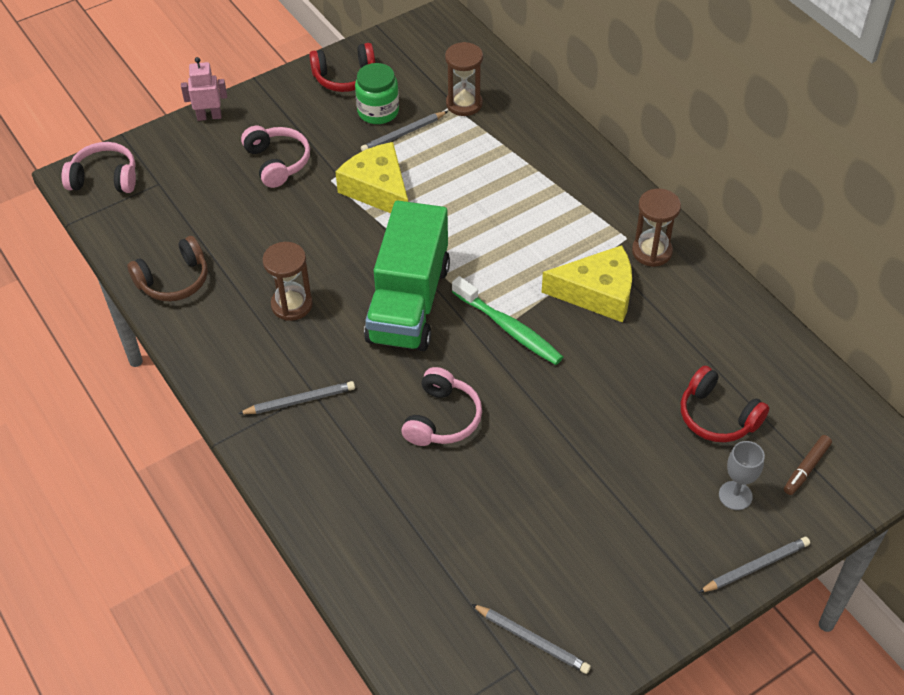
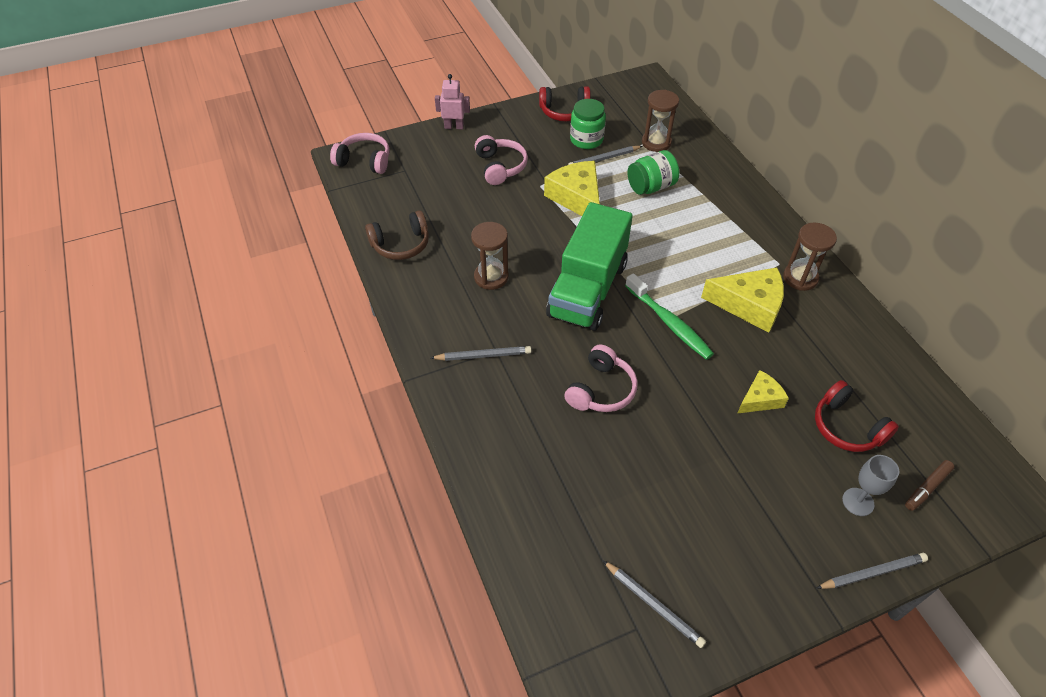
camera: 10 degrees right, 0 degrees up
(465, 163) = (651, 187): none -> green jar
(620, 400) = (760, 399): none -> yellow cheese

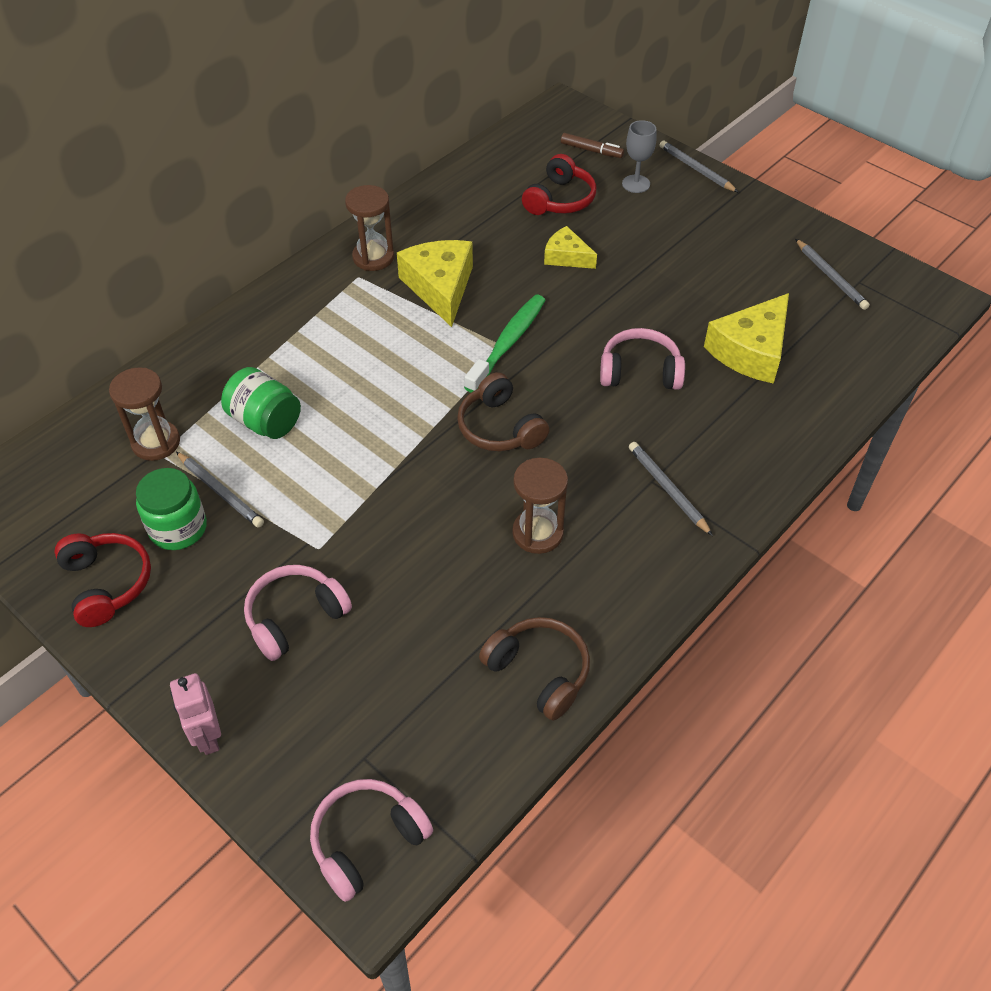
camera: 115 degrees left, 0 degrees up
(364, 161) = (367, 841): pink headphones -> pink headphones turned 60 degrees clockwise
(577, 198) = (327, 495): yellow cheese -> yellow cheese (751, 350)
(587, 289) = (500, 428): green truck -> brown headphones
(654, 605) = (831, 277): grey pencil -> grey pencil turned 135 degrees clockwise

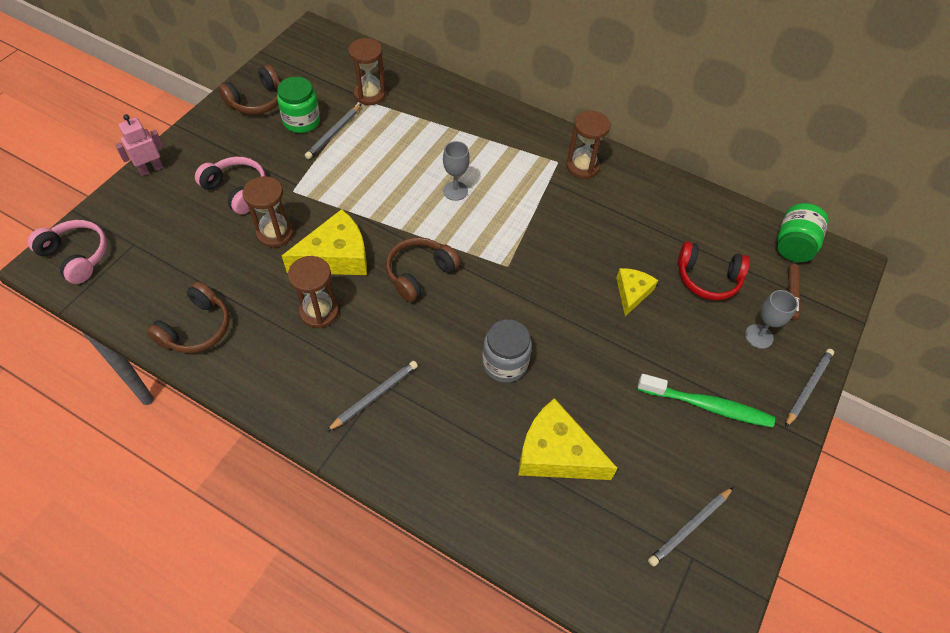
camera: 75 degrees right, 5 degrees up
(107, 584) = (257, 101): red headphones -> brown headphones
(265, 421) = (398, 142): green jar -> green jar (793, 245)
(375, 376) = (455, 191): none -> grey goblet
(393, 573) = (275, 233): none -> brown hourglass
(440, 287) = (562, 213): yellow cheese -> yellow cheese (336, 256)
(508, 343) = (513, 266): green toothbrush -> green toothbrush (707, 406)
(640, 372) = (504, 363): pink headphones -> grey jar

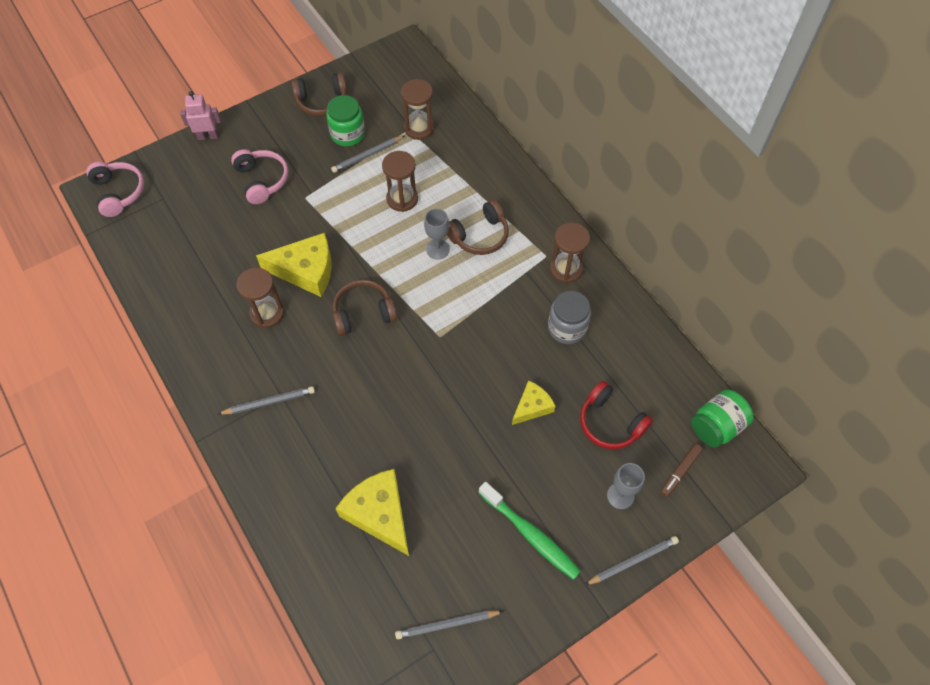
camera: 30 degrees right, 5 degrees up
(196, 328) = (171, 289): brown headphones -> brown headphones (479, 236)
(275, 233) = (271, 231): brown hourglass -> brown hourglass (402, 199)
(504, 363) = (385, 421): grey jar -> grey jar (567, 328)

